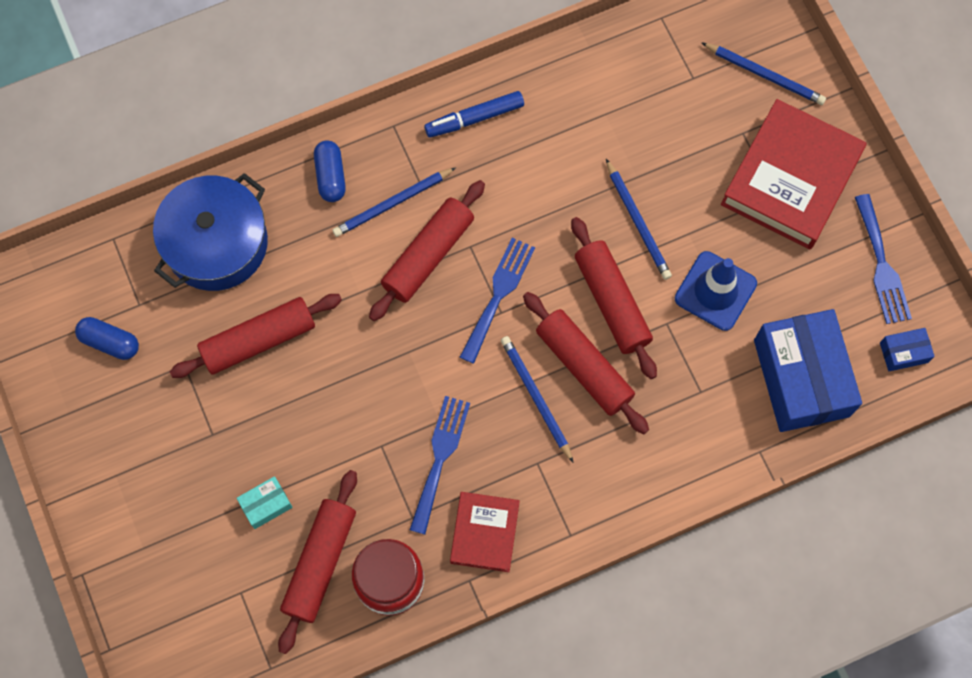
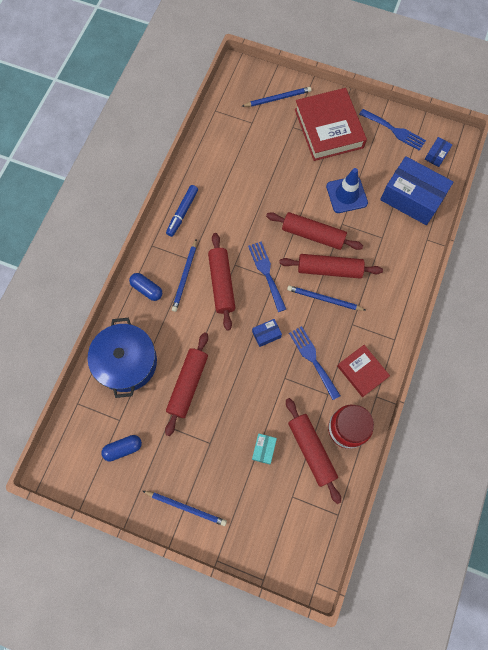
camera: 45 degrees left, 0 degrees up
(416, 371) = (266, 334): none -> blue box
(638, 222) = (290, 195): blue pencil -> blue pencil (186, 507)

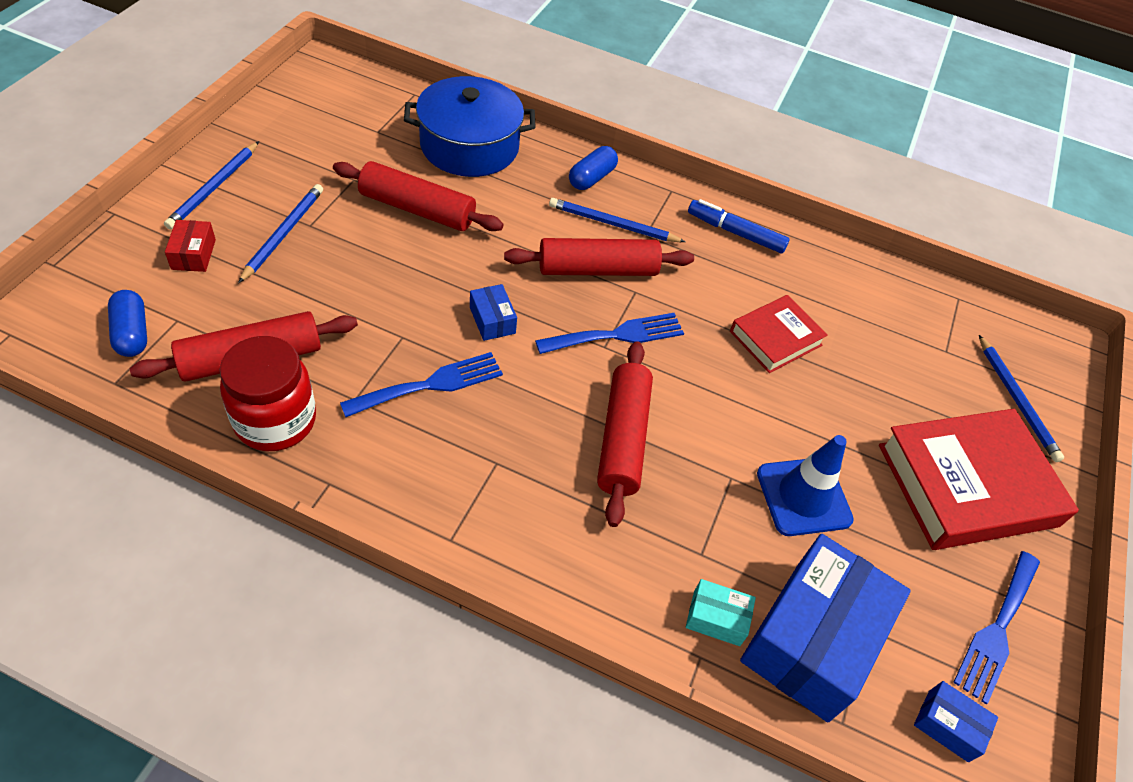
camera: 85 degrees right, 20 degrees down
(123, 448) = (331, 131): blue capsule -> blue capsule (132, 333)
(243, 502) = (193, 254): none -> red box
(264, 449) = (276, 291): turquoise box -> turquoise box (716, 618)
(313, 235) = (702, 420): red rolling pin -> none
(324, 299) = (556, 420): blue pencil -> blue pencil (283, 234)
(362, 371) = (388, 465): red book -> red book (775, 338)

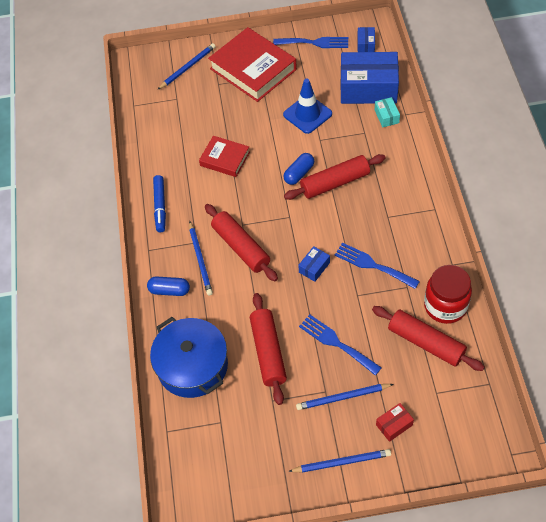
camera: 110 degrees left, 5 degrees up
(132, 333) = (461, 403): blue capsule -> blue capsule (299, 173)
(617, 335) = (278, 216): blue fork -> blue fork (336, 343)

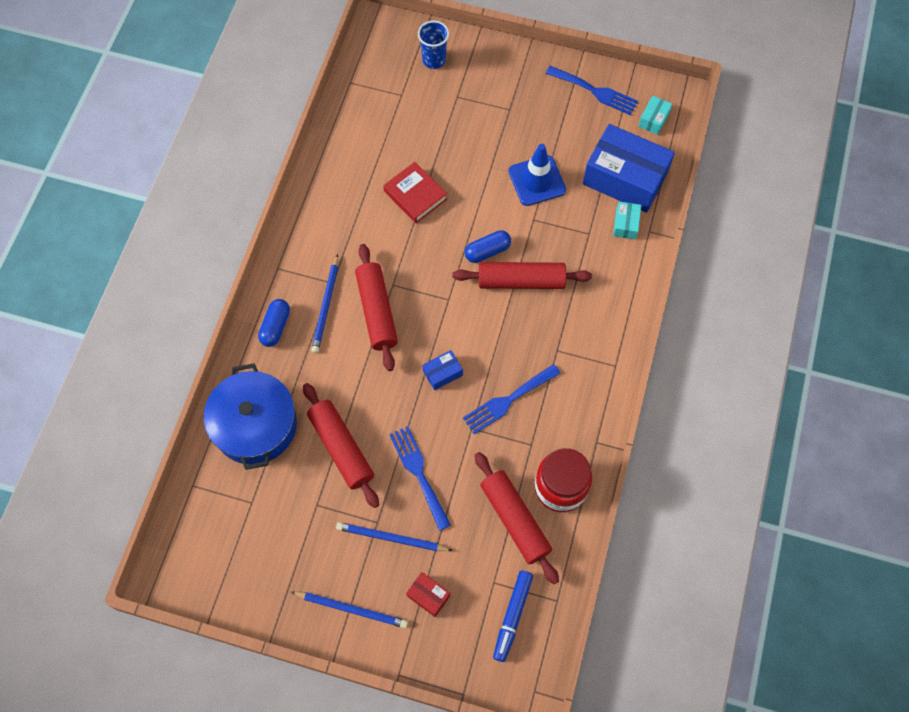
camera: 20 degrees right, 10 degrees up
(160, 206) = (316, 221): blue marker -> blue marker (512, 616)
(169, 290) = (275, 327): blue capsule -> blue capsule turned 75 degrees clockwise
(187, 67) = (434, 60): blue pencil -> blue cup
(253, 69) = (506, 95): red book -> none
(268, 352) = (341, 448): red rolling pin -> red rolling pin turned 45 degrees counterclockwise
(366, 44) = (653, 119): blue box -> turquoise box
(372, 265) = (508, 401): blue fork -> blue fork turned 90 degrees counterclockwise
(394, 425) = (428, 596): red box -> red box turned 45 degrees clockwise

